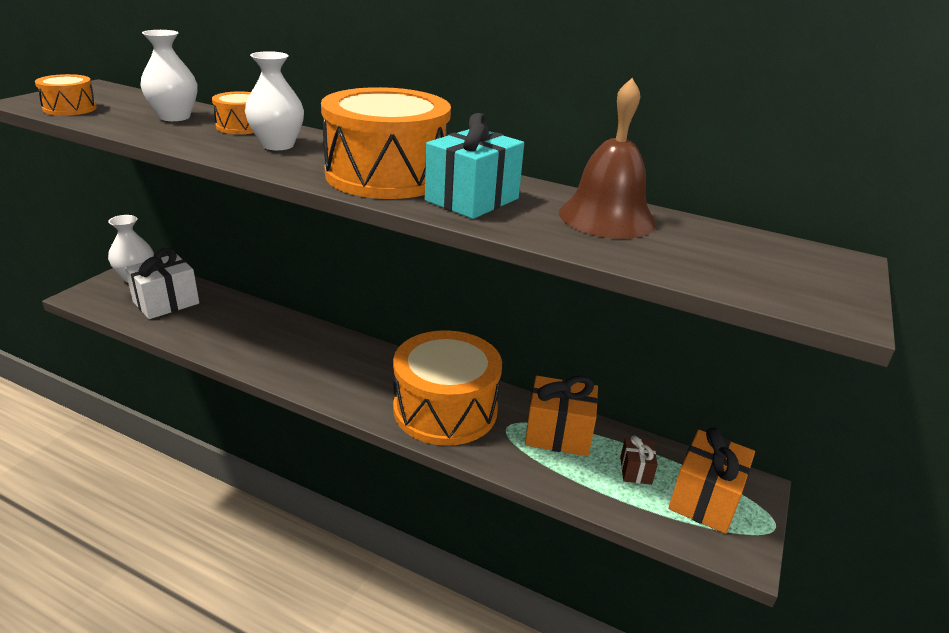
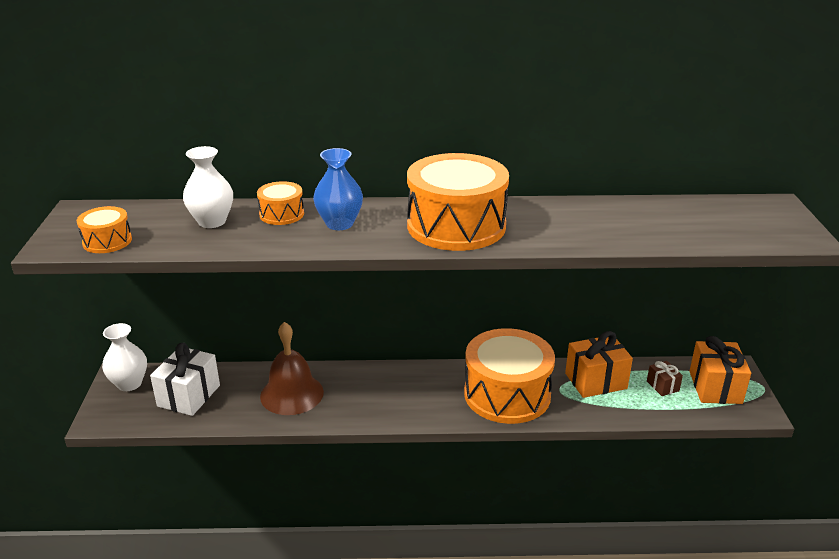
camera: 25 degrees left, 0 degrees up
(277, 145) = (339, 224): white vase -> blue vase
(472, 200) = (537, 228): turquoise gift -> none
(607, 217) = (629, 215): brown bell -> brown bell (292, 394)

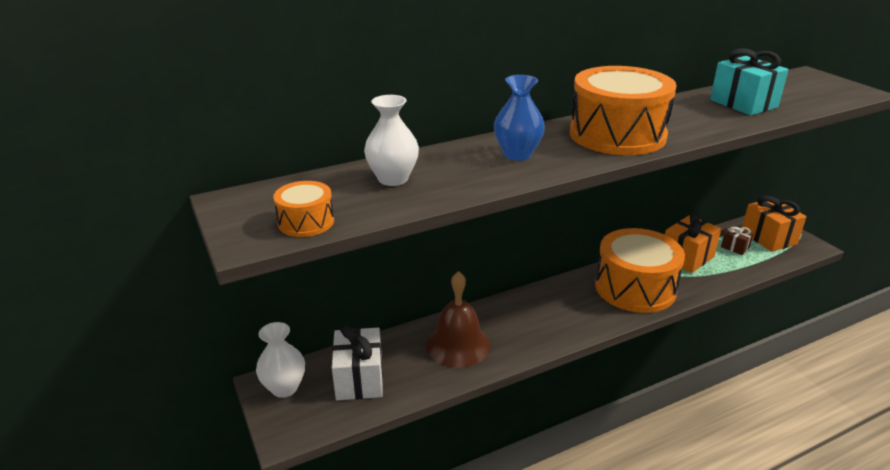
camera: 25 degrees left, 0 degrees up
(281, 214) = (452, 158): orange drum -> none
(639, 222) = (743, 103): none -> turquoise gift

